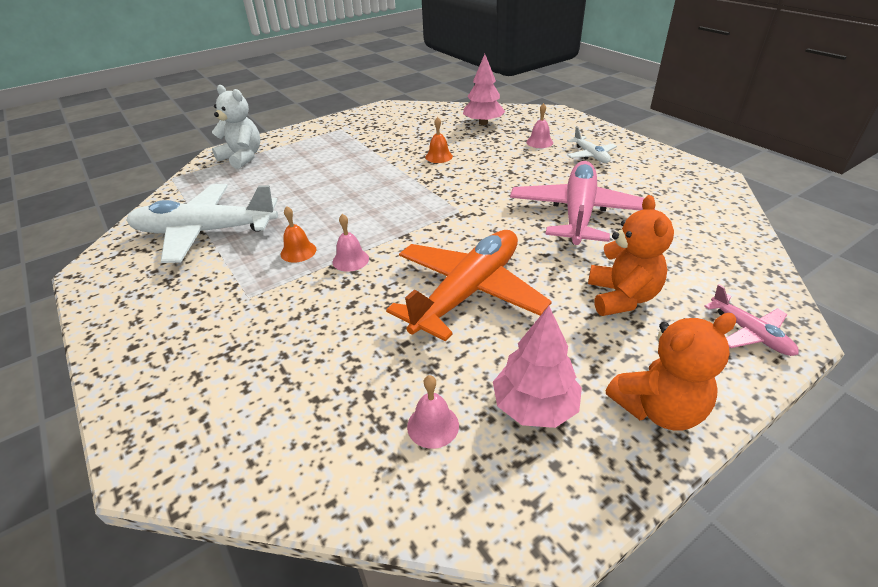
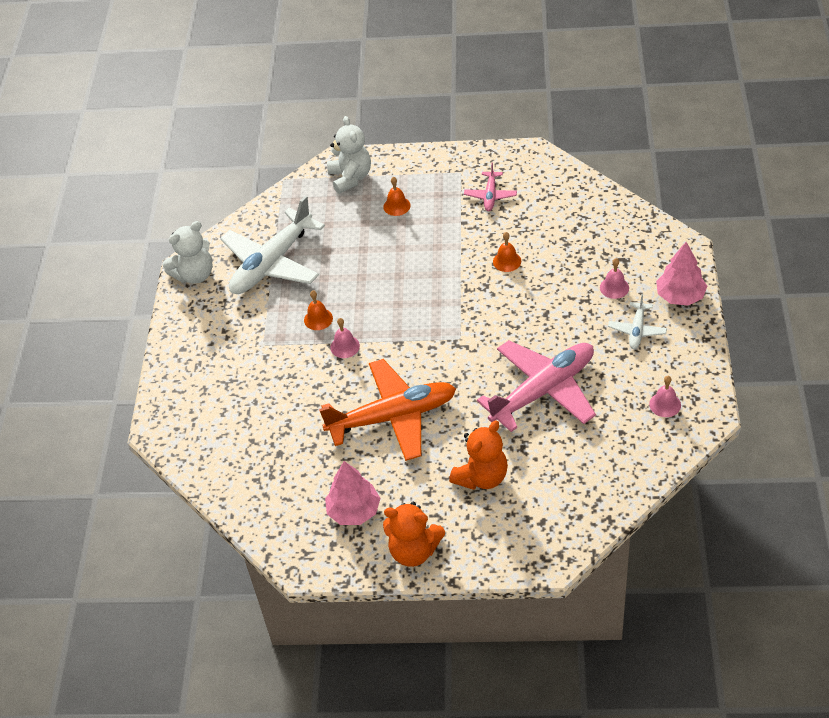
camera: 40 degrees right, 10 degrees up
(107, 273) = (194, 275): none -> white teddy bear
(205, 232) = (272, 263): white plane -> white plane turned 90 degrees counterclockwise
(304, 159) = (397, 206): none -> orange bell
(433, 425) = (295, 490): pink bell -> pink bell (665, 404)
(483, 123) = (595, 230): pink tree -> pink tree (680, 296)
(750, 333) = (525, 546): pink plane -> pink plane (490, 196)

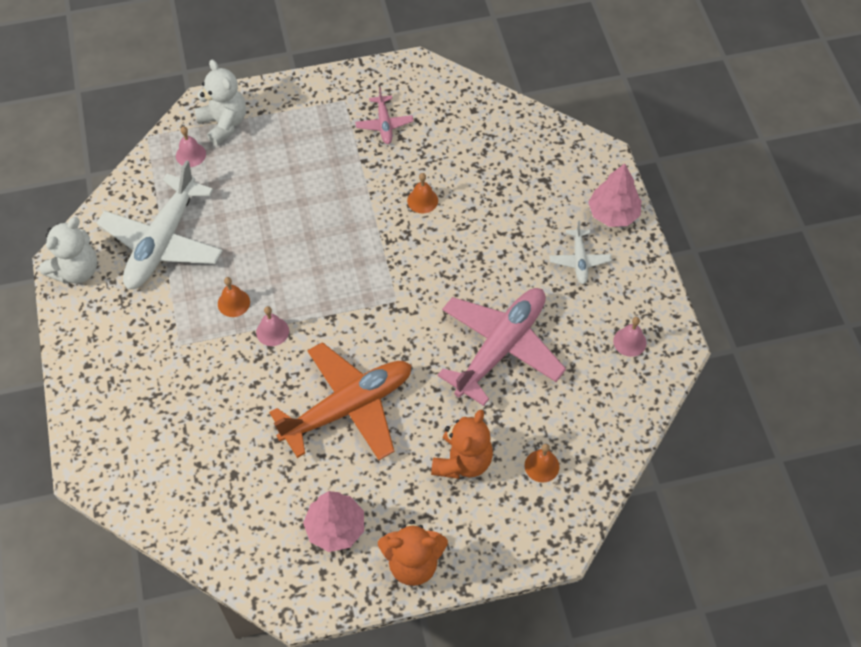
camera: 20 degrees left, 10 degrees up
(397, 206) = (285, 151): orange bell -> orange bell (541, 466)
(614, 287) = (543, 214): pink bell -> pink bell (190, 154)

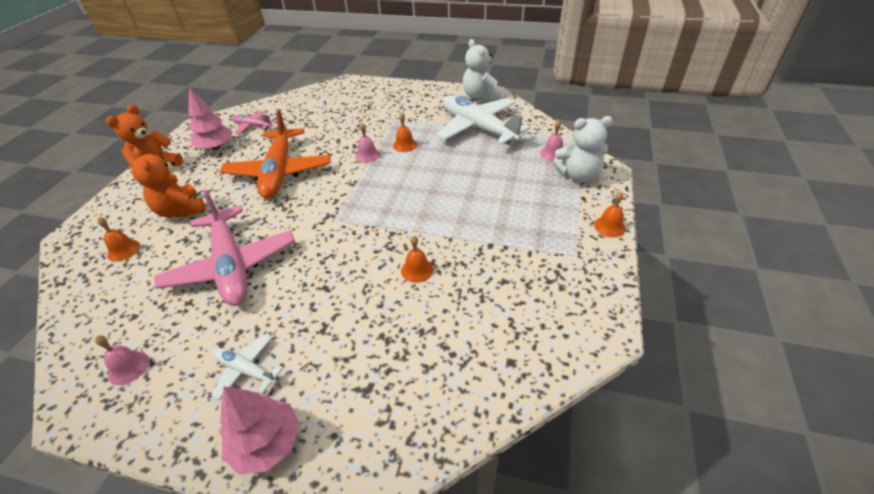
camera: 120 degrees right, 15 degrees down
(294, 85) = (609, 226): none -> orange bell
(384, 124) = (528, 274): pink plane -> pink plane (252, 126)

